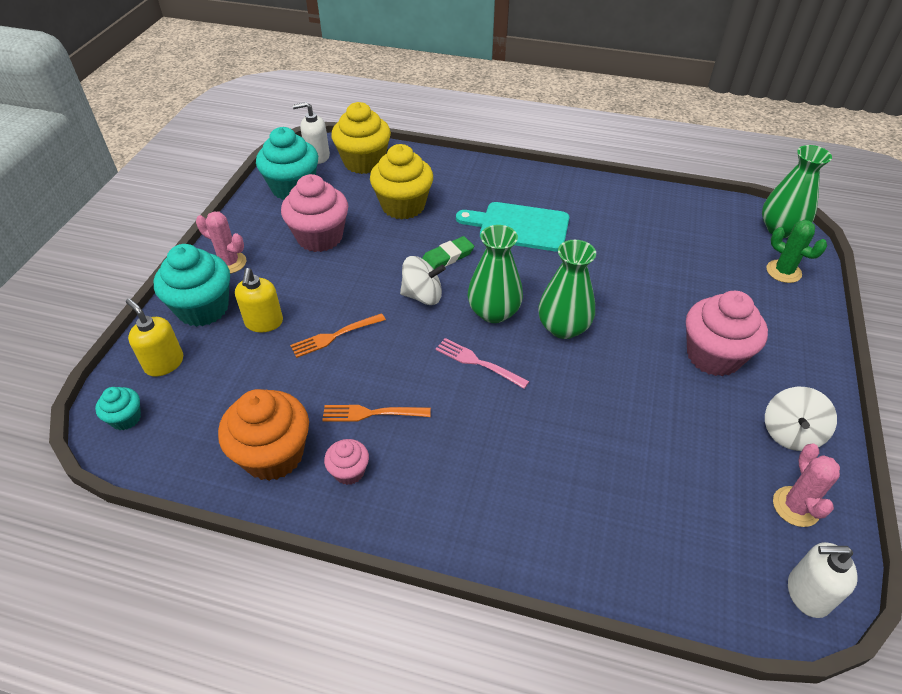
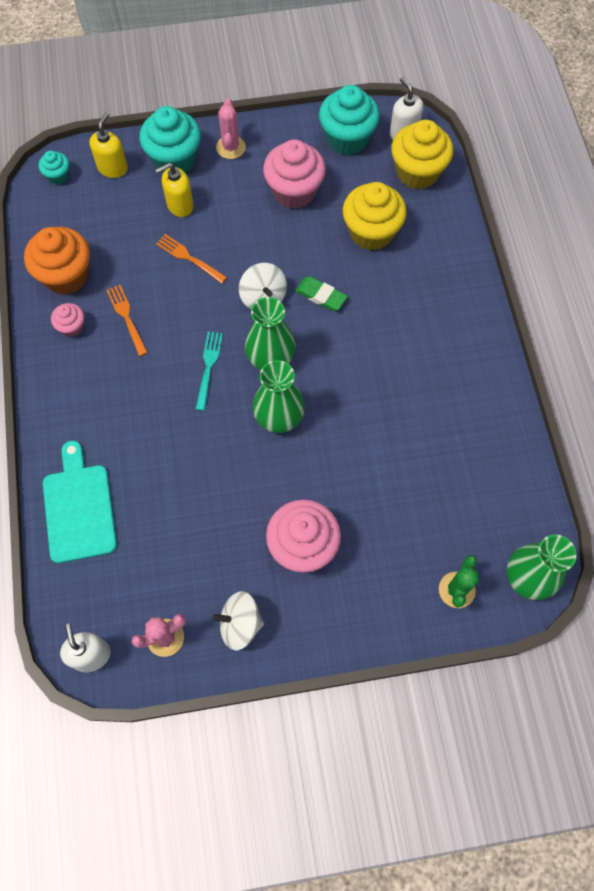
camera: 65 degrees right, 20 degrees up
(478, 362) = (208, 367): pink fork -> turquoise fork
(519, 226) = (395, 336): turquoise cutting board -> turquoise cutting board (79, 508)

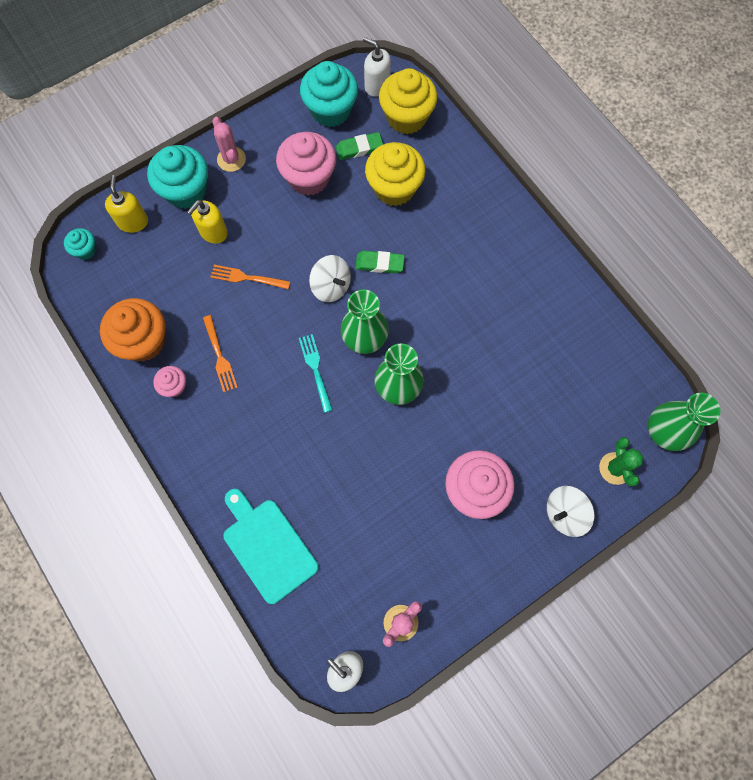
camera: 25 degrees left, 5 degrees up
(127, 317) = (219, 356): orange fork -> orange fork turned 150 degrees counterclockwise
(240, 624) = (457, 581): white spinning top -> white spinning top (564, 513)
(356, 183) = (359, 148): none -> green eraser

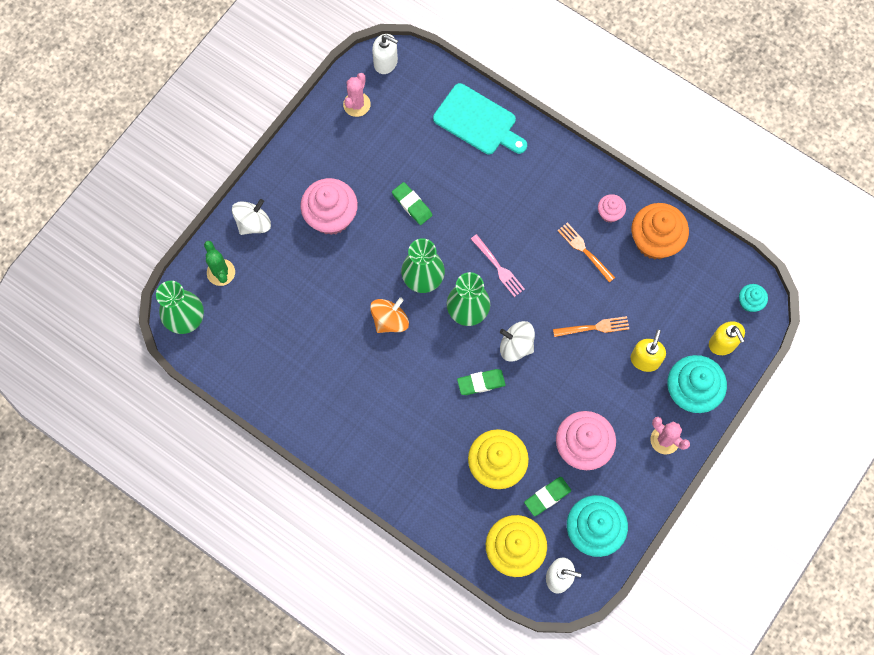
camera: 160 degrees right, 0 degrees up
(315, 370) = (498, 267): turquoise fork -> pink fork
(380, 471) = (412, 205): none -> green eraser
(448, 354) = (390, 320): none -> orange spinning top

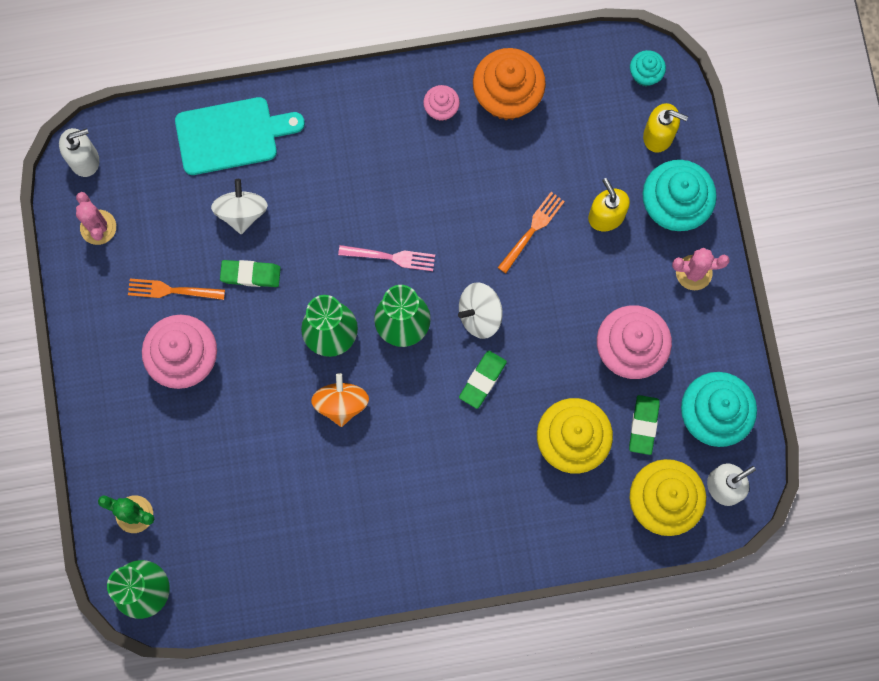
camera: 45 degrees left, 5 degrees up
(253, 223) = (117, 437): white spinning top -> white spinning top (242, 212)
(584, 251) = (453, 166): orange fork -> orange fork (172, 290)

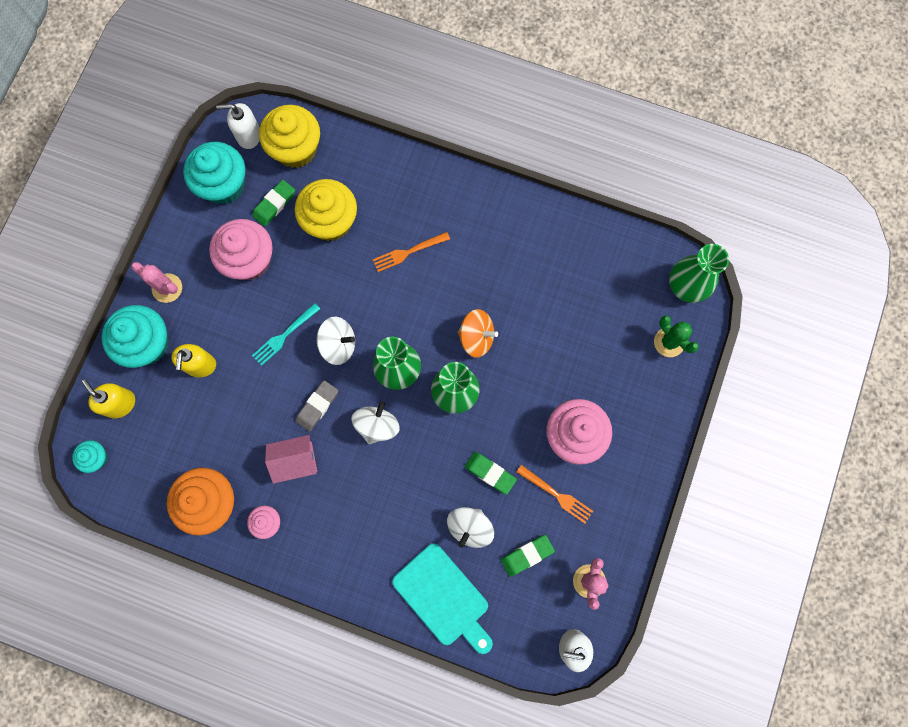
camera: 150 degrees left, 0 degrees up
(231, 135) = (443, 597): turquoise cutting board -> turquoise cutting board turned 150 degrees counterclockwise
(341, 403) = (476, 337): orange spinning top -> orange spinning top turned 105 degrees counterclockwise
(391, 257) = (377, 425): pink fork -> white spinning top
(451, 179) = (295, 460): none -> pink house
(462, 242) = (317, 406): none -> grey eraser
(482, 380) = (365, 297): green eraser -> green eraser (527, 555)
(532, 230) = (260, 386): orange fork -> orange fork (408, 252)
(541, 293) = (284, 335): none -> turquoise fork

